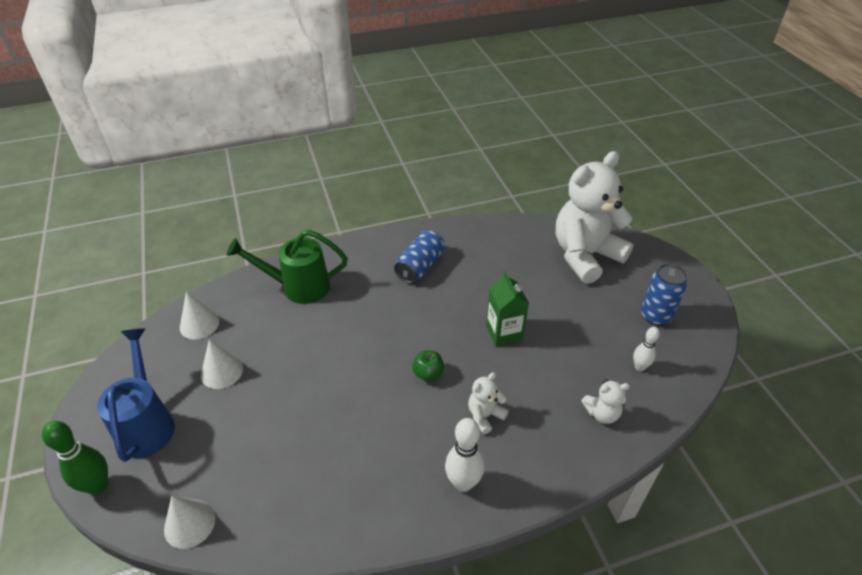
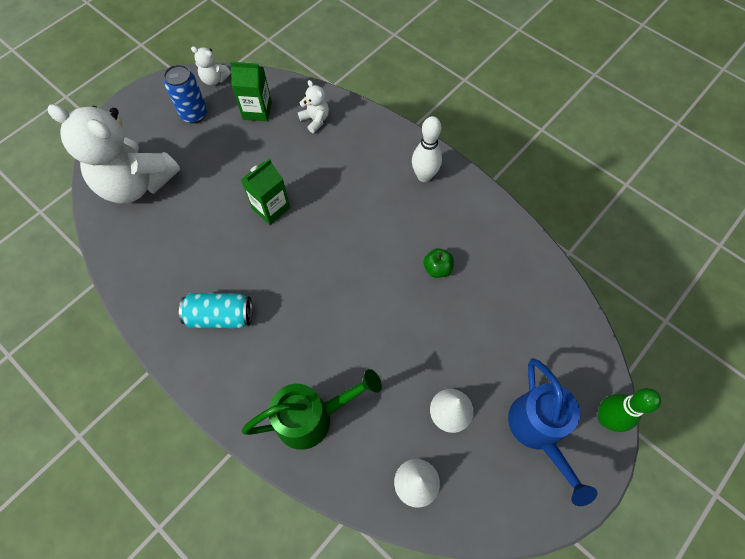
camera: 120 degrees left, 20 degrees up
(147, 424) = (538, 430): blue watering can -> blue watering can turned 60 degrees counterclockwise
(189, 523) = (575, 325): white cone -> none
(299, 287) = (312, 417): green watering can -> green watering can turned 75 degrees counterclockwise
(420, 266) = (220, 316): blue can -> turquoise can
(428, 373) = (348, 242): green apple -> green apple (437, 269)
(485, 415) = (362, 186): white teddy bear -> white teddy bear (214, 79)
(639, 367) = (257, 110): white bowling pin -> green carton

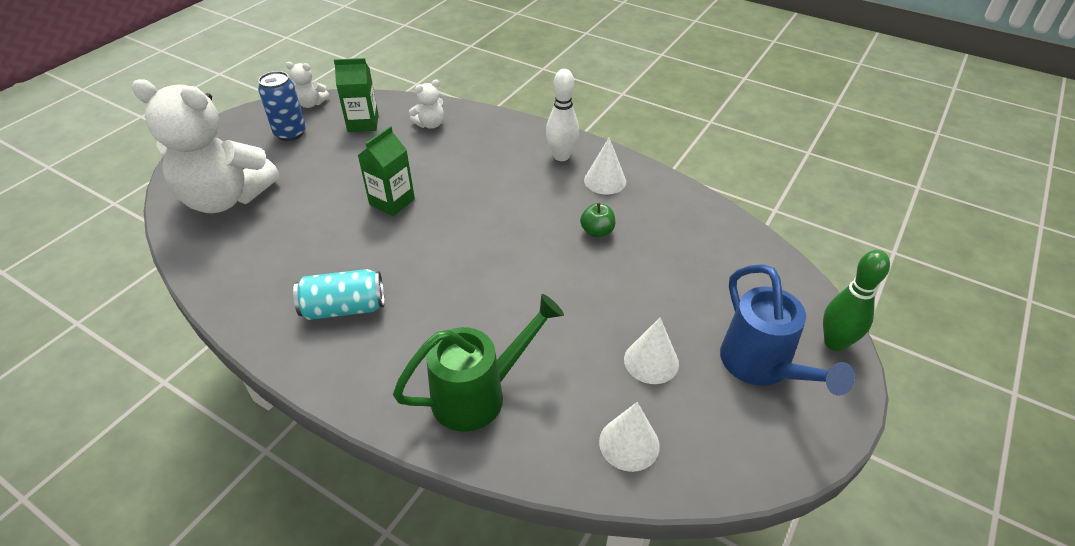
camera: 10 degrees left, 20 degrees down
(315, 120) = (430, 124): white teddy bear -> white teddy bear turned 105 degrees clockwise
(456, 211) = (605, 181): none -> white cone

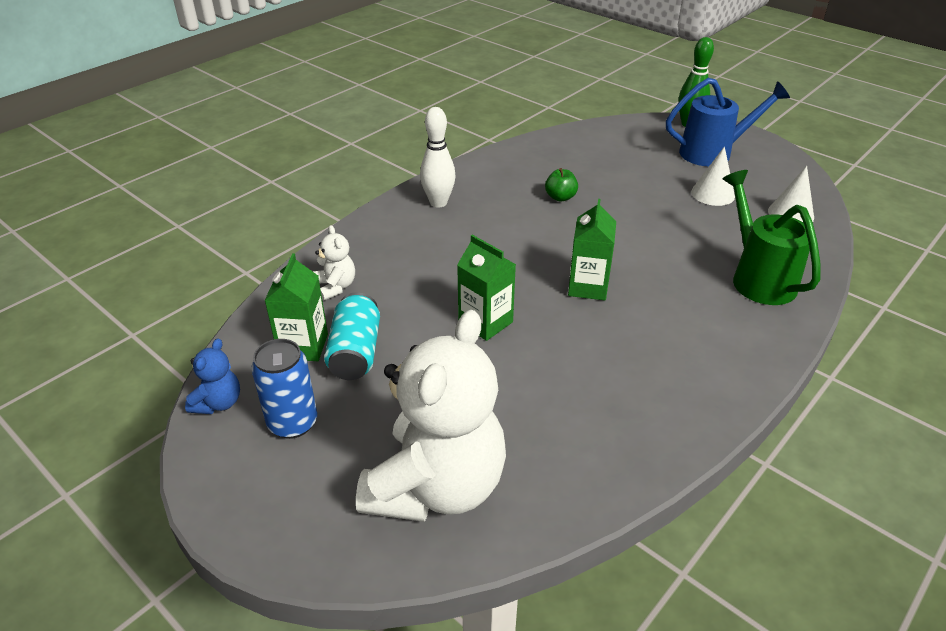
camera: 80 degrees left, 5 degrees down
(311, 104) = (218, 403): white teddy bear -> blue teddy bear
(344, 308) = (659, 360): turquoise can -> turquoise can (355, 352)
(446, 258) = (588, 287): none -> green carton
(605, 181) = (487, 184): white cone -> none

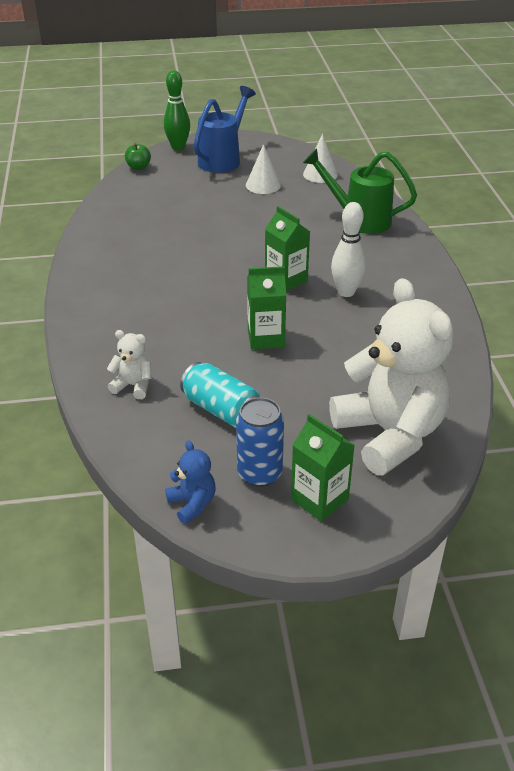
camera: 50 degrees left, 0 degrees up
(303, 346) = (182, 432): green carton -> green carton (319, 499)
(438, 202) = (102, 289): white bowling pin -> white bowling pin (346, 292)
(560, 197) = (179, 238): green apple -> green apple (138, 167)

